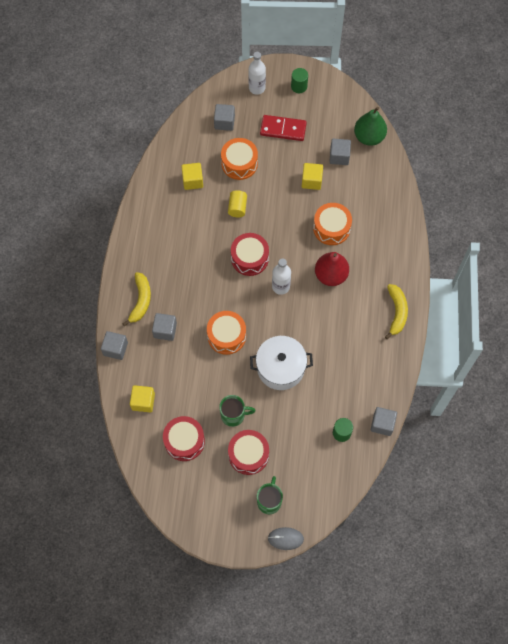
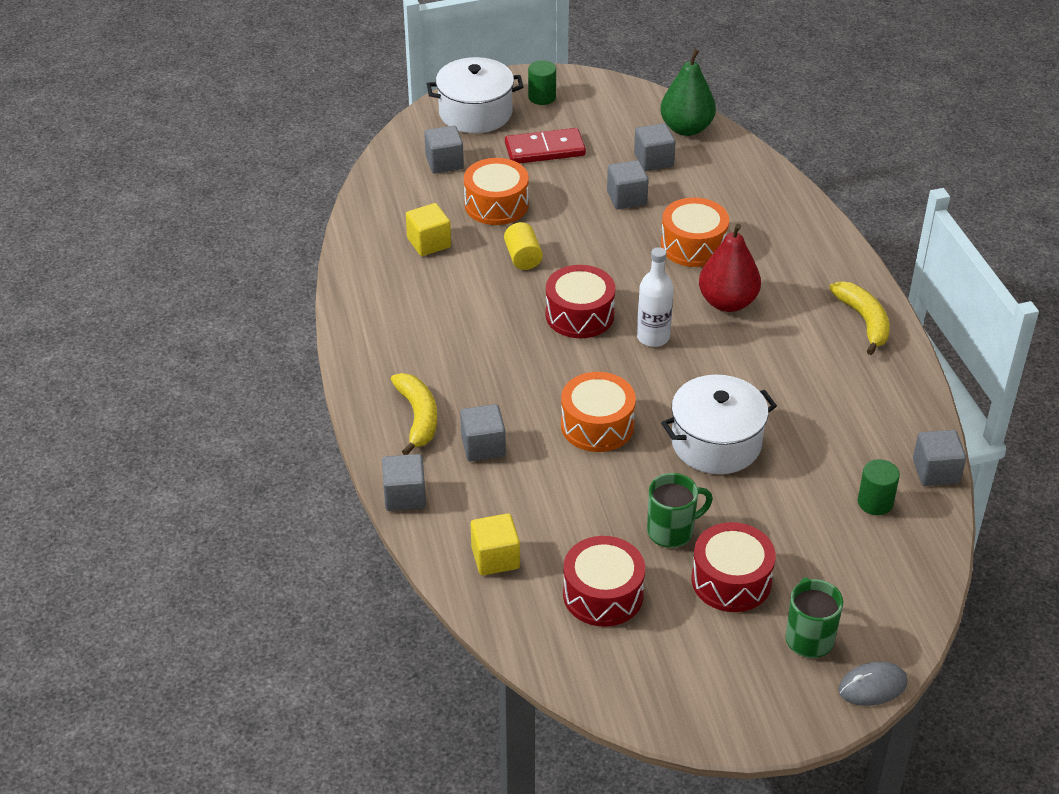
camera: 20 degrees left, 25 degrees down
(257, 88) = (475, 113): white bottle -> white pot
(311, 181) = (626, 198): yellow cube -> grey cube

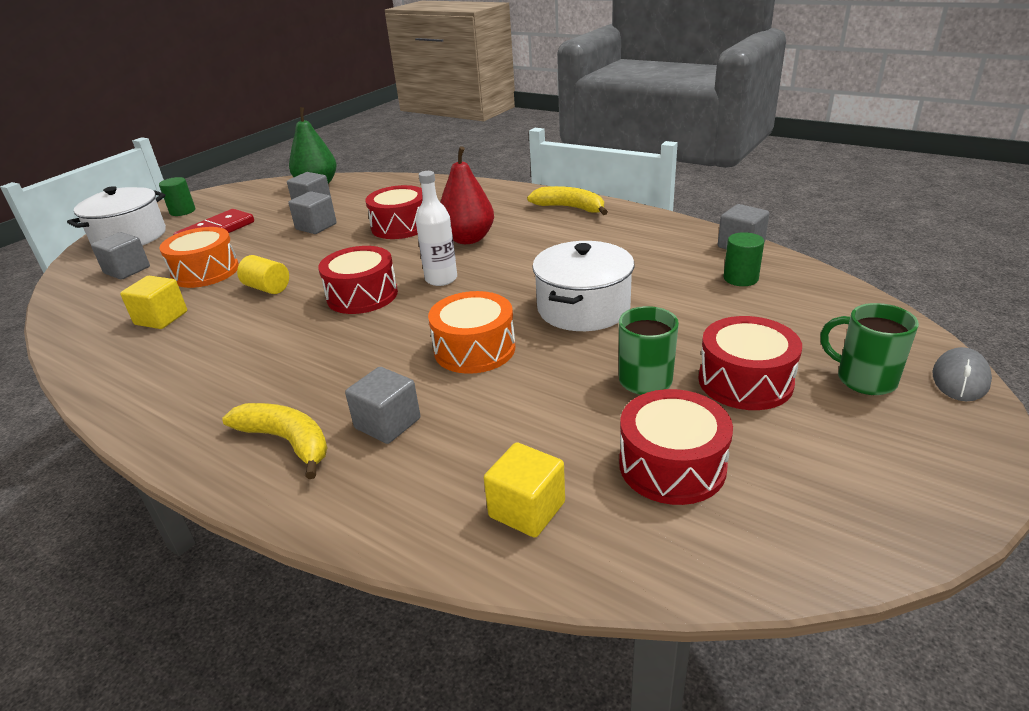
camera: 40 degrees left, 10 degrees down
(405, 496) = (351, 520): grey cube -> none
(693, 245) = (400, 226): orange drum -> red drum

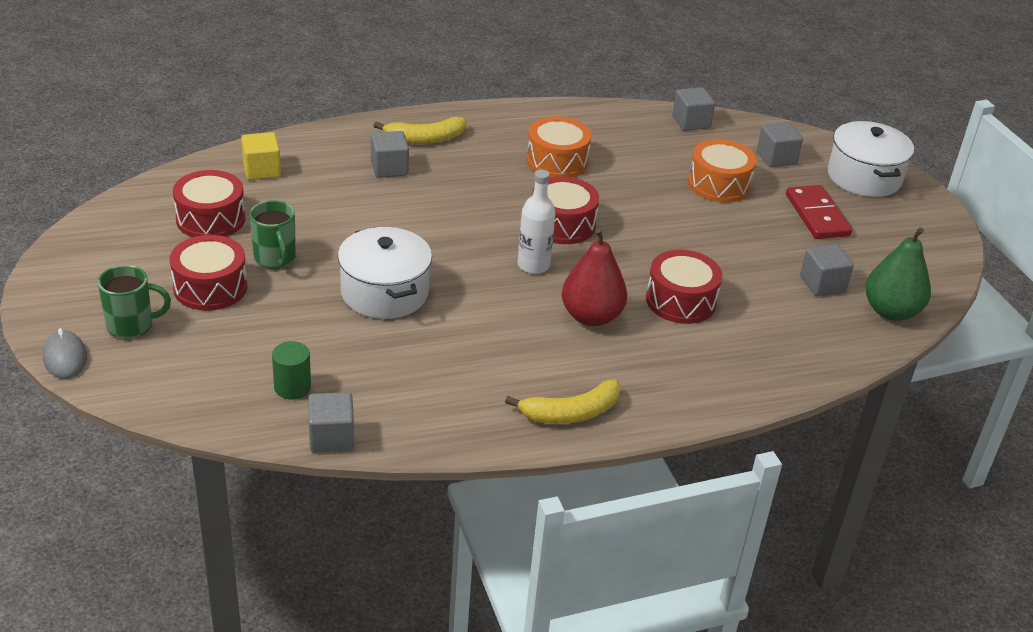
camera: 125 degrees right, 5 degrees up
(161, 318) = (653, 148): yellow cube -> none
(182, 211) = (908, 217): green cylinder -> none
(267, 288) = (641, 196): yellow cylinder -> none
(316, 226) = (751, 262): grey cube -> grey cube (691, 122)
(474, 349) = (412, 226): orange drum -> orange drum (557, 161)

